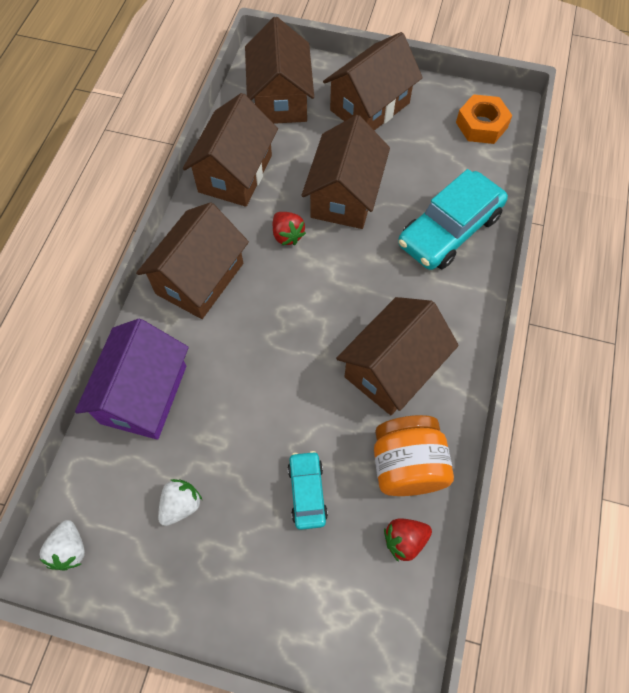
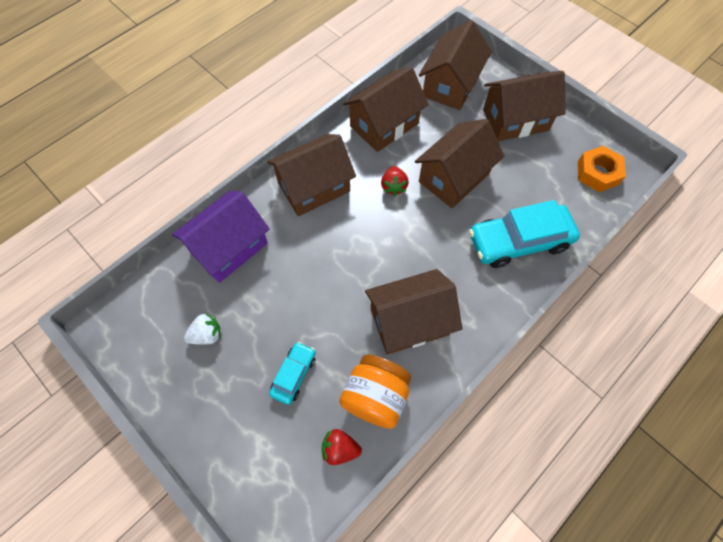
camera: 30 degrees right, 0 degrees up
(70, 549) = (122, 323): white strawberry -> none

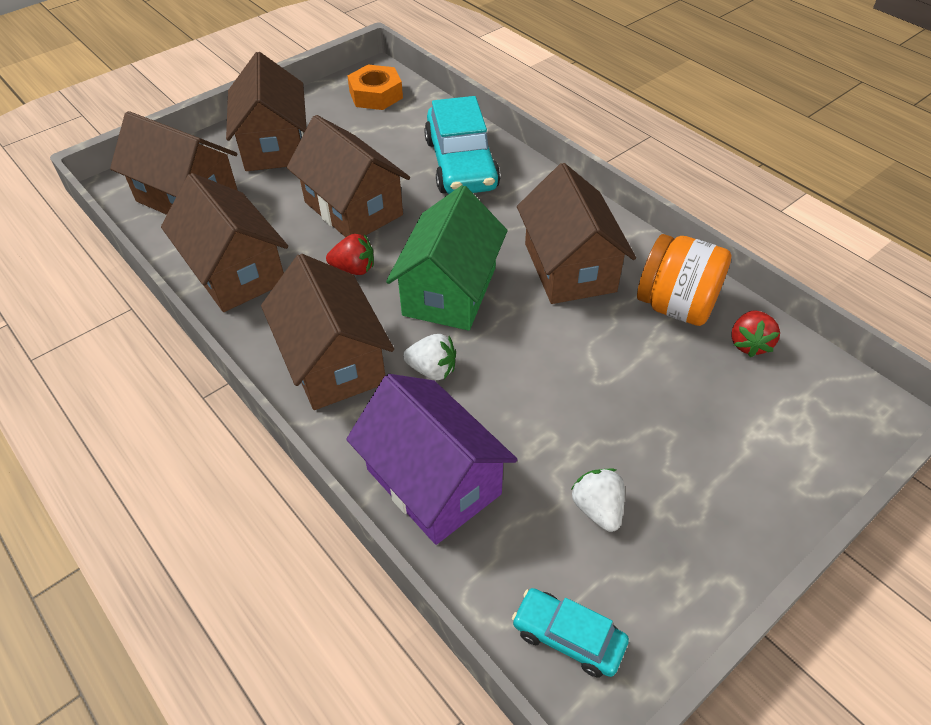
camera: 85 degrees left, 15 degrees down
(294, 375) = (654, 391): turquoise car -> turquoise car (568, 637)
(309, 240) = (432, 370): none -> white strawberry
(378, 244) = (449, 291): none -> green house

